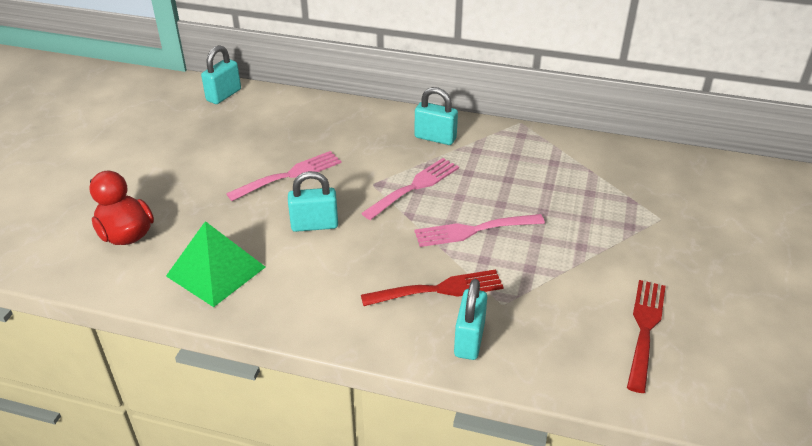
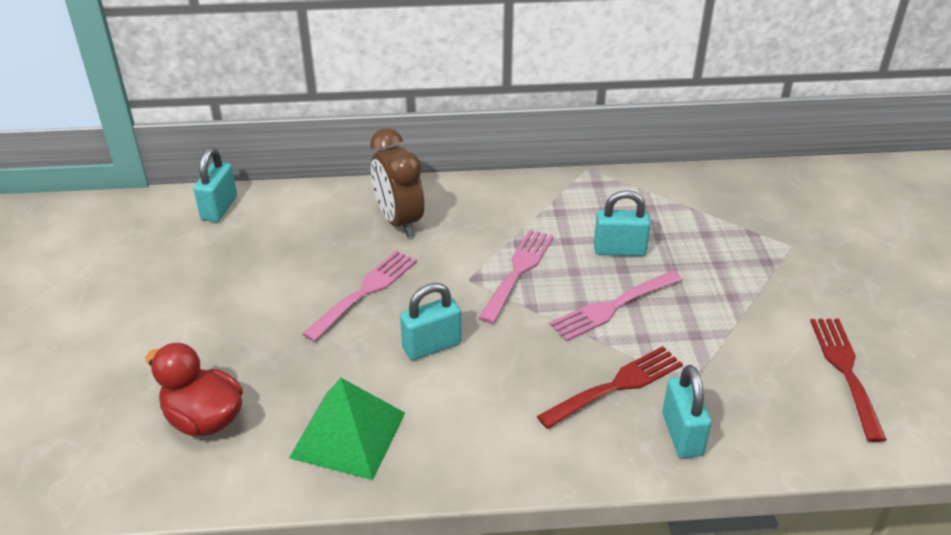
camera: 20 degrees left, 0 degrees up
(346, 131) = (399, 221): none -> brown clock
(435, 138) = (506, 207): turquoise padlock -> turquoise padlock (619, 250)

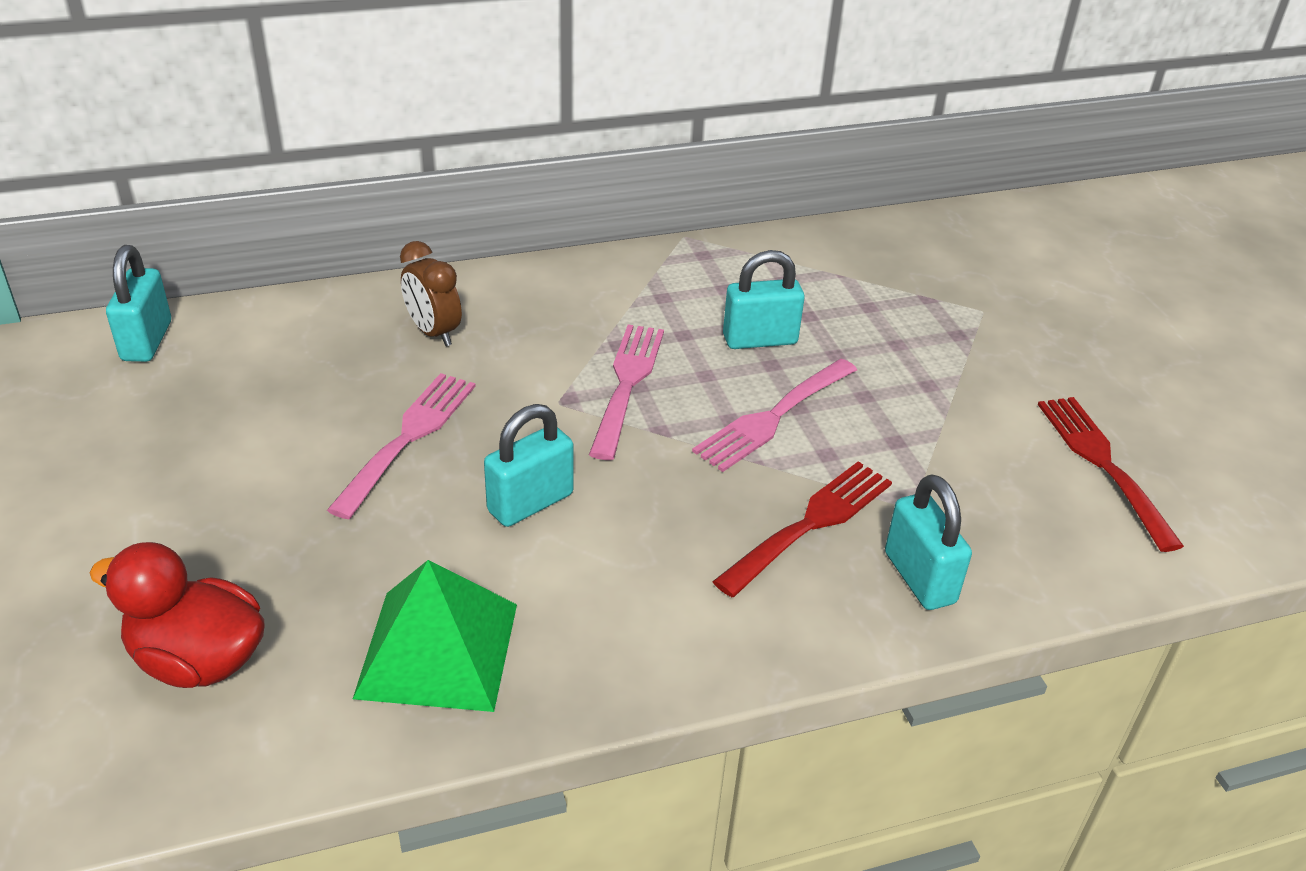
camera: 15 degrees left, 0 degrees up
(399, 221) = (433, 332): brown clock -> brown clock, size x0.66

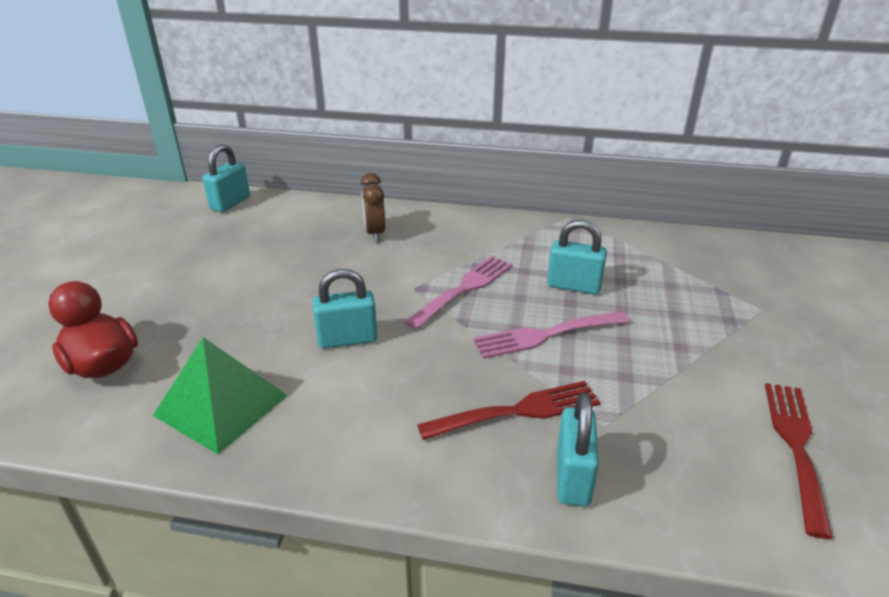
camera: 30 degrees right, 5 degrees down
(408, 437) = (312, 283): pink fork -> none

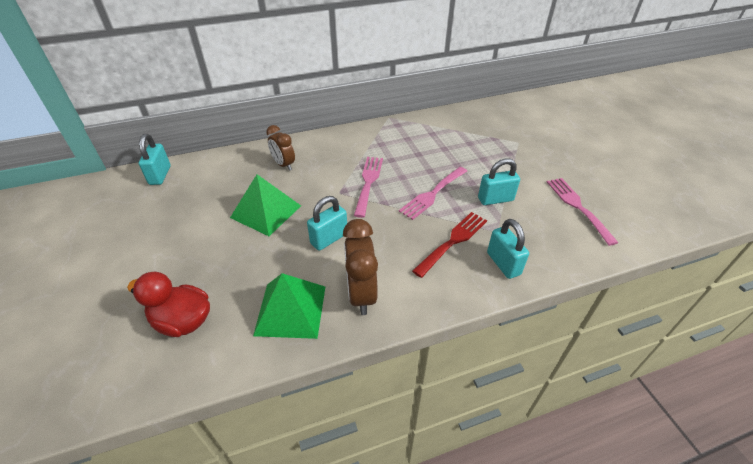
camera: 30 degrees left, 10 degrees up
(303, 279) = (266, 211): none -> green pyramid
(323, 425) = (361, 294): none -> brown clock
(573, 286) = (424, 160): turquoise padlock -> turquoise padlock (495, 199)
(795, 446) = (577, 207): red fork -> pink fork

